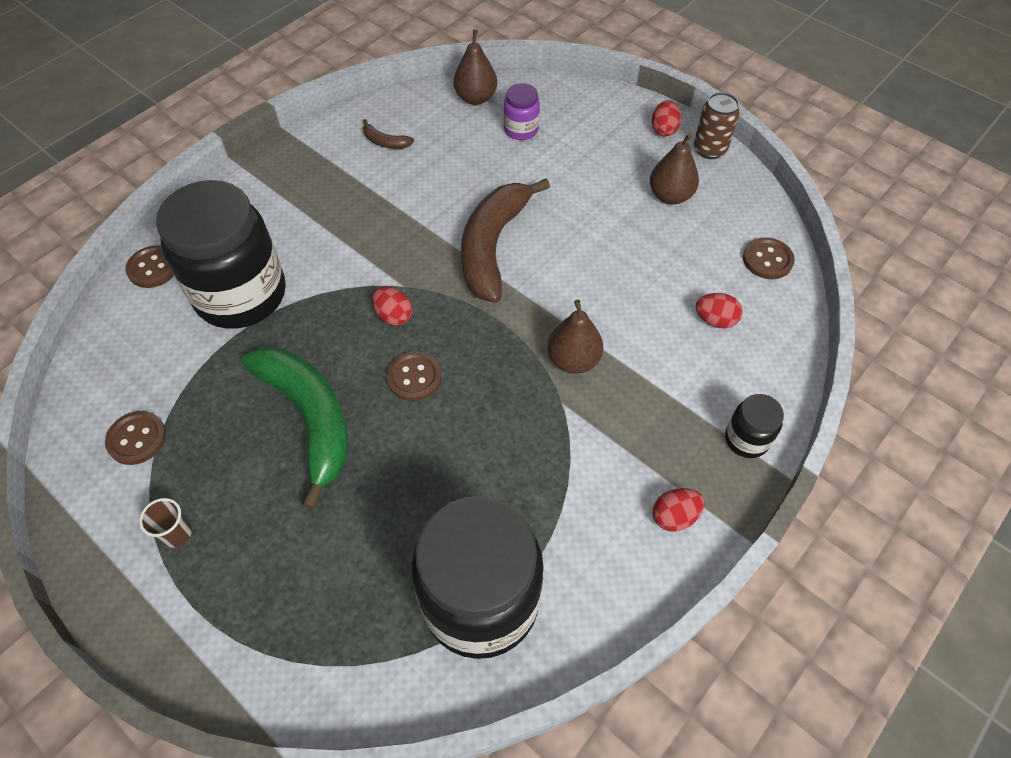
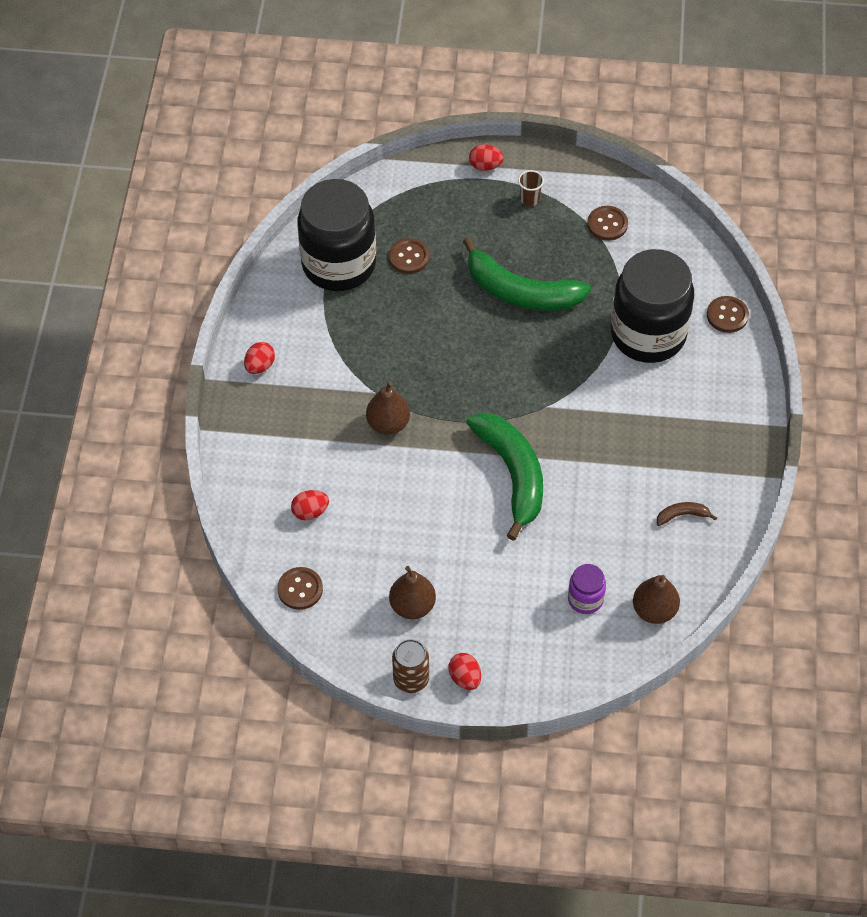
camera: 145 degrees right, 0 degrees up
(393, 316) = (533, 382): red egg -> red egg (485, 166)
(414, 377) = (481, 352): brown button -> brown button (409, 257)
(493, 247) = (512, 474): brown banana -> green banana
(746, 439) = (242, 438): black jar -> none

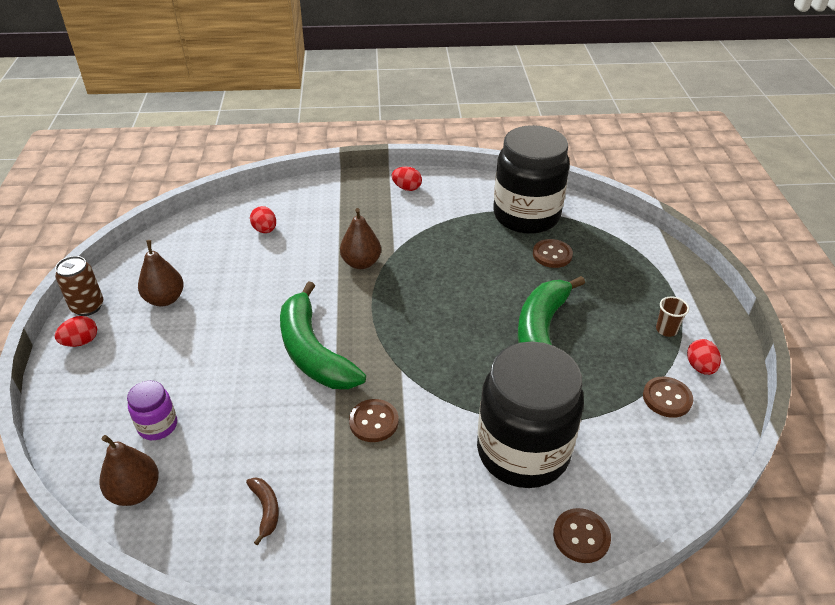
camera: 80 degrees right, 15 degrees down
(300, 589) = (189, 233): brown button -> brown button (374, 422)
(485, 166) = (691, 293): red egg -> red egg (700, 367)
(512, 474) = (313, 352): green banana -> green banana turned 90 degrees clockwise

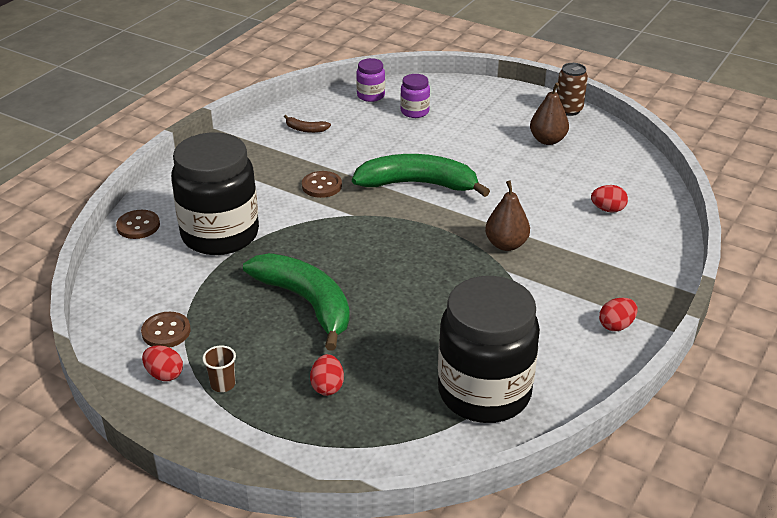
camera: 125 degrees right, 5 degrees down
(81, 342) = (529, 101): red egg -> red egg (327, 386)
(135, 491) = (370, 95): brown pear -> purple jar
(552, 255) = (400, 372): brown button -> none

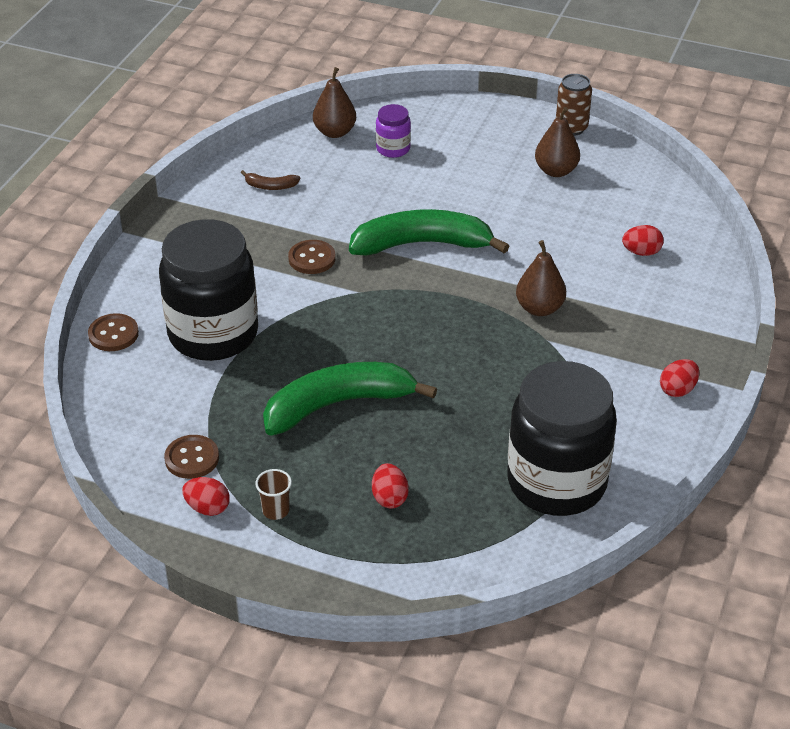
camera: 10 degrees left, 5 degrees up
(306, 302) = (337, 405): green banana -> green banana turned 60 degrees counterclockwise
(370, 95) = (335, 132): purple jar -> brown pear

